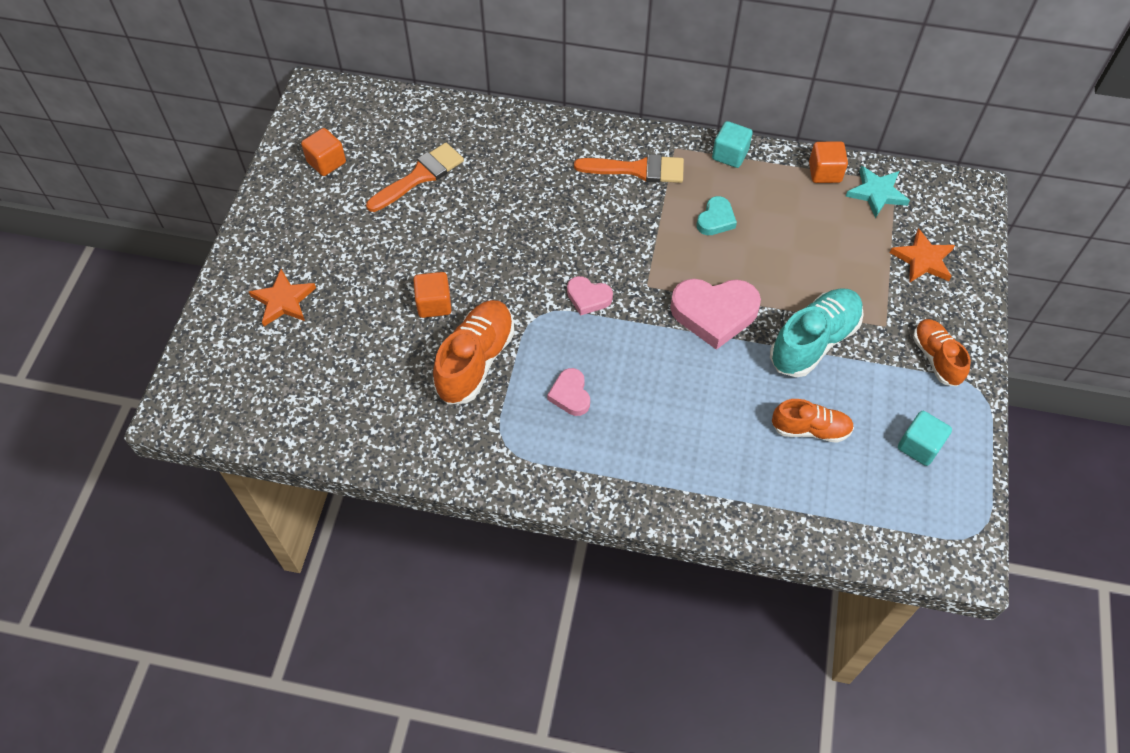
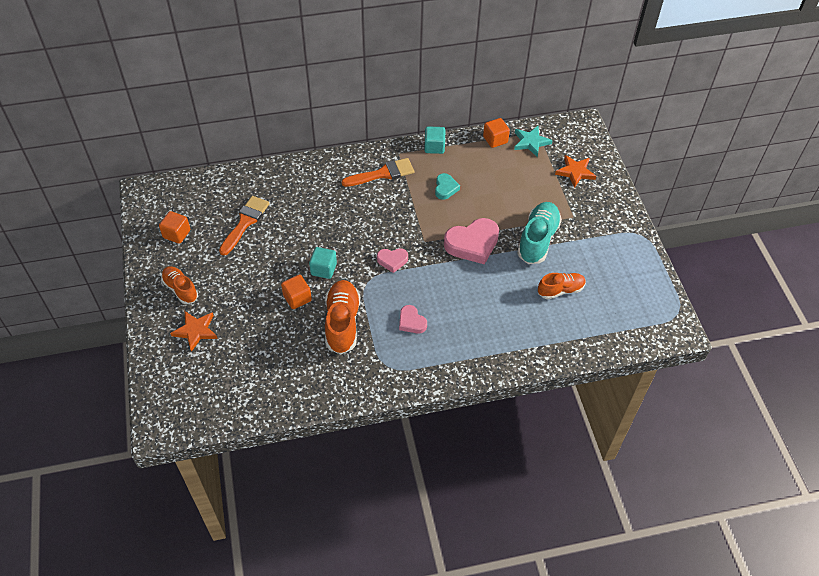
camera: 25 degrees left, 5 degrees down
(919, 446) = (624, 277): turquoise cube -> turquoise cube (323, 269)
(936, 358) = (609, 225): orange shoe -> orange shoe (180, 289)

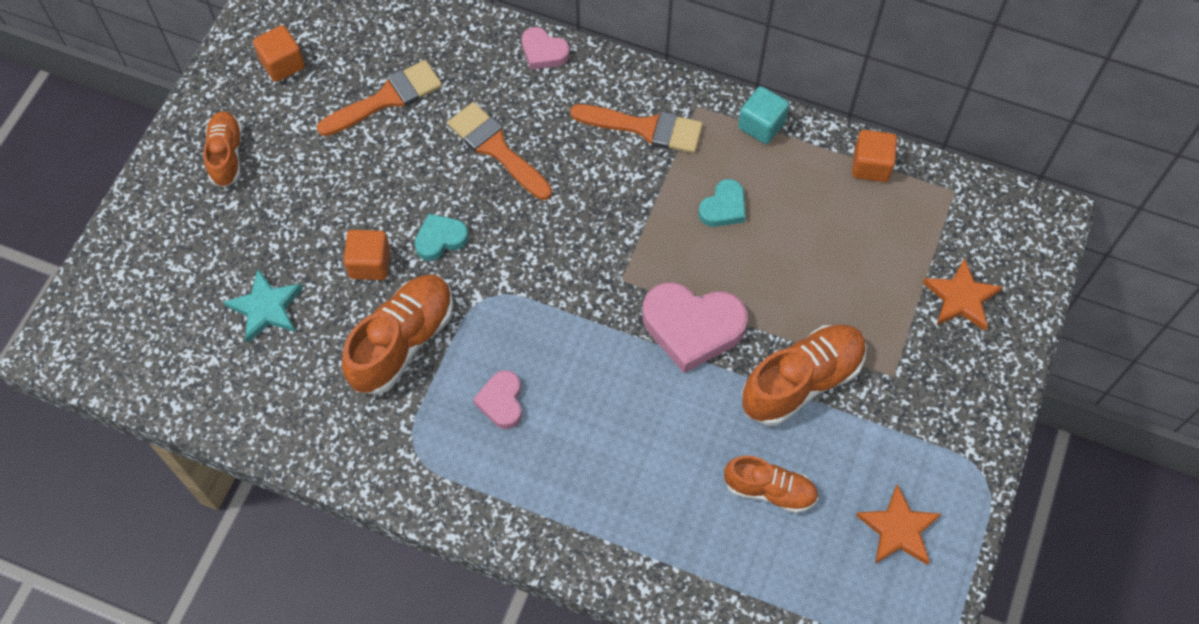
camera: 35 degrees right, 10 degrees up
(196, 331) = (200, 232): orange star -> orange star (898, 529)
(319, 217) = (496, 149): none -> orange brush
(323, 269) = (440, 239): turquoise cube -> turquoise heart
(392, 260) = (549, 284): pink heart -> pink heart (543, 52)
(531, 142) = (927, 202): turquoise star -> turquoise star (266, 308)
(538, 240) = (802, 382): turquoise shoe -> orange shoe

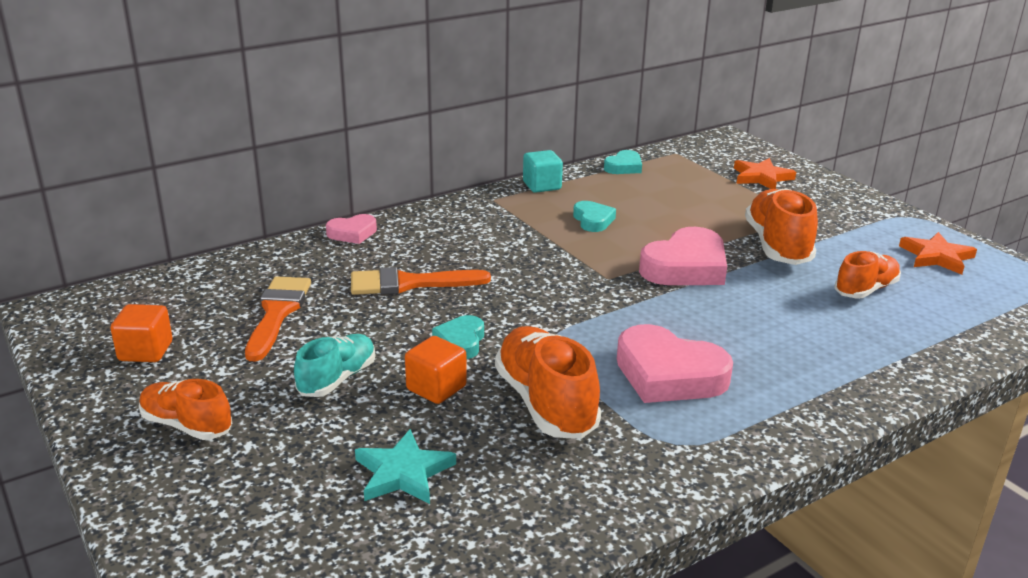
camera: 55 degrees left, 35 degrees down
(336, 198) = (337, 379): none -> turquoise shoe
(501, 401) = (668, 374): pink heart -> pink heart, size x1.85
(645, 128) = (483, 222): orange brush -> none
(871, 166) = (624, 167): orange cube -> turquoise heart

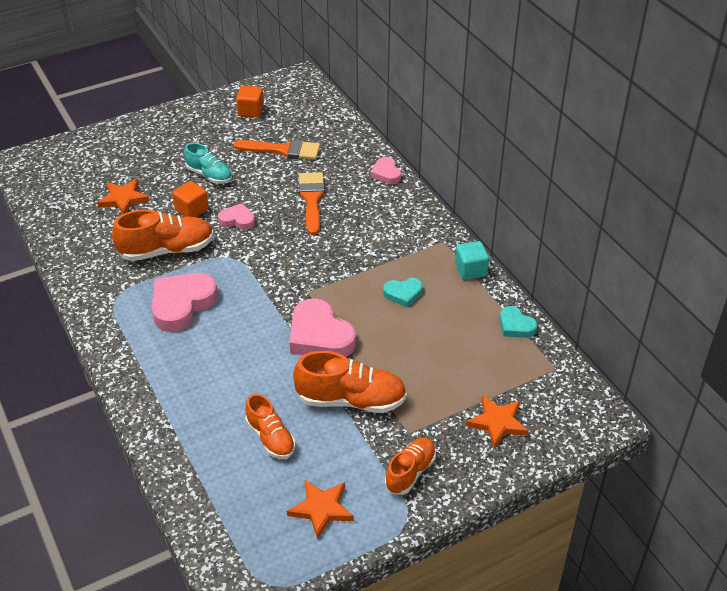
camera: 95 degrees right, 15 degrees up
(187, 425) = (181, 131): orange shoe -> orange shoe (410, 472)
(403, 473) = (123, 199): turquoise star -> orange star
(461, 342) = (237, 220): turquoise heart -> pink heart

